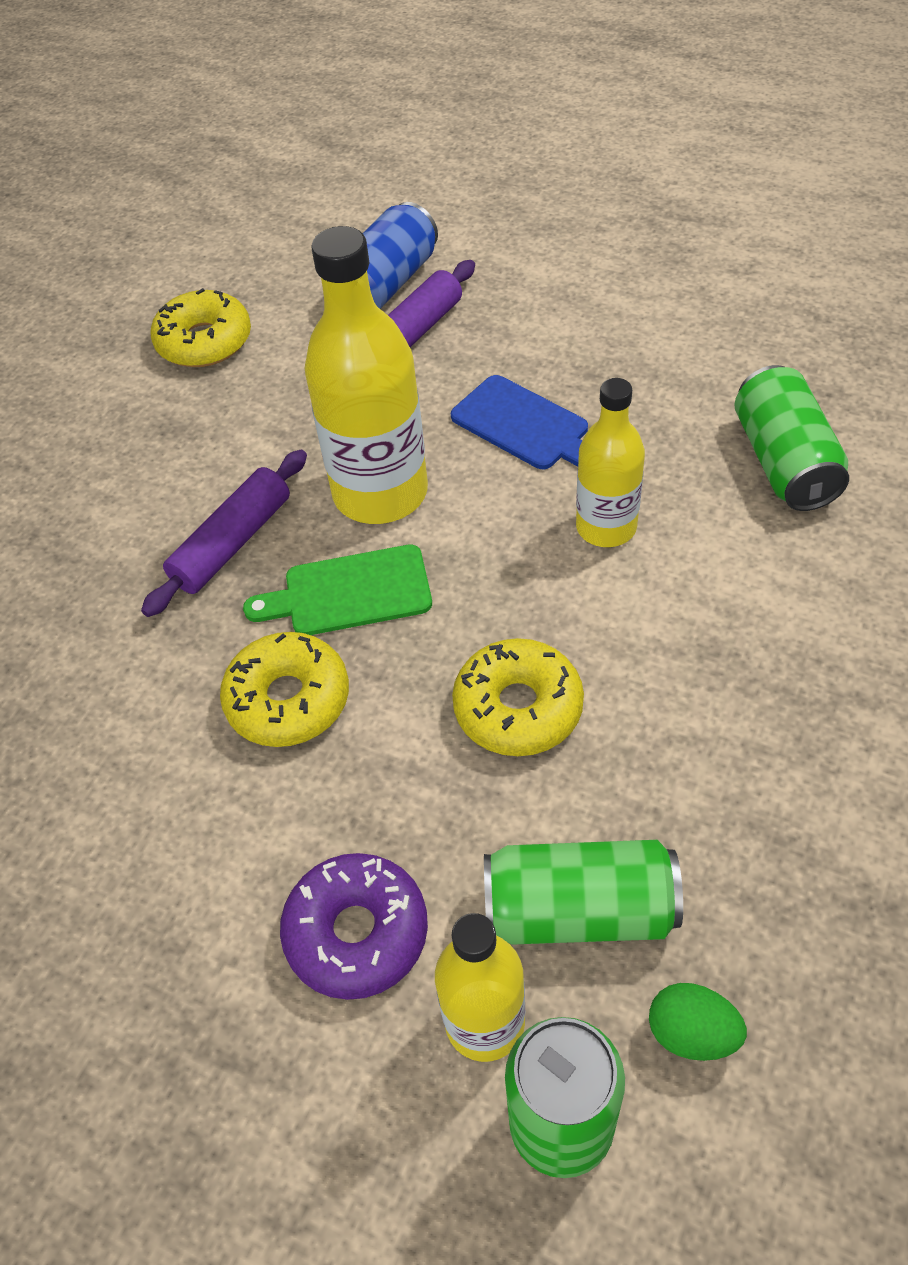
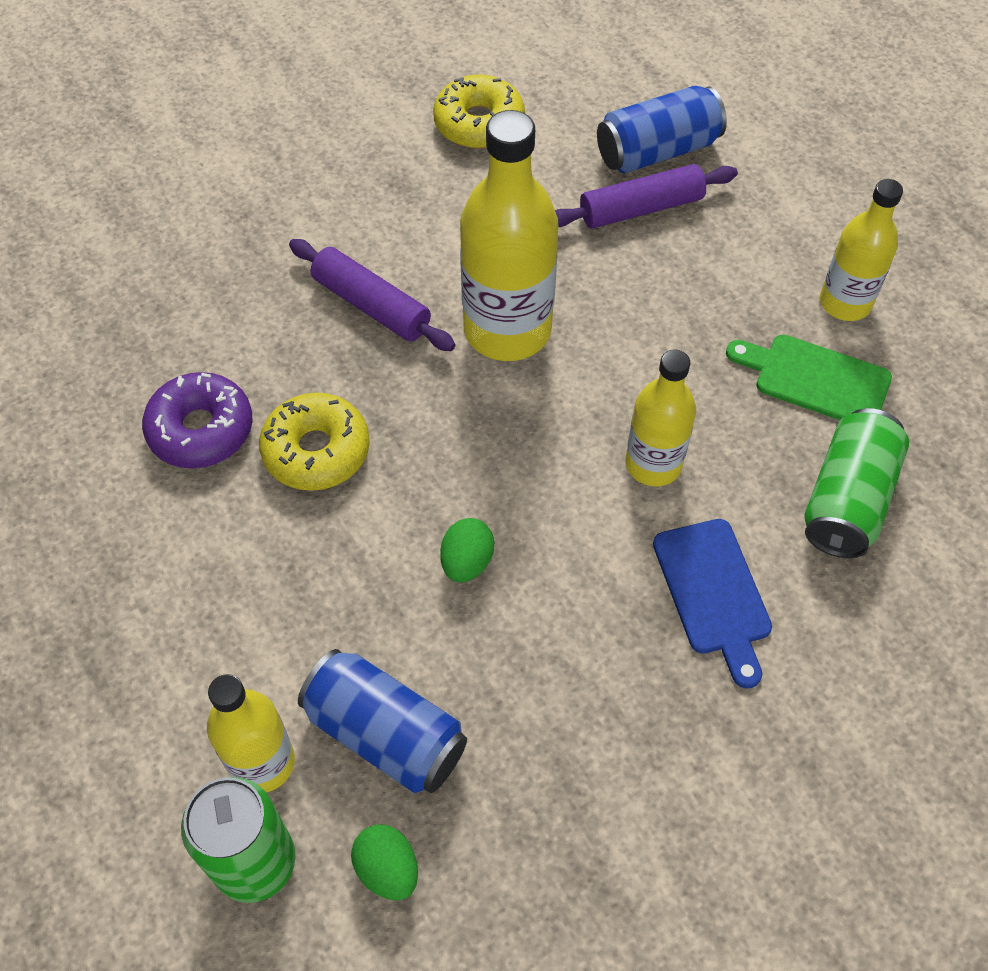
camera: 30 degrees right, 5 degrees up
(232, 543) = (371, 305): purple rolling pin -> purple rolling pin turned 60 degrees clockwise
(350, 592) = (421, 396): green cutting board -> green cutting board (815, 379)
(357, 933) = (231, 645): purple donut -> purple donut (201, 430)
(518, 707) = (467, 562): yellow donut -> green egg
(525, 426) = (663, 341): blue cutting board -> blue cutting board (713, 593)
(579, 910) = (385, 734): green can -> blue can
(644, 318) = (845, 303): none -> yellow bottle

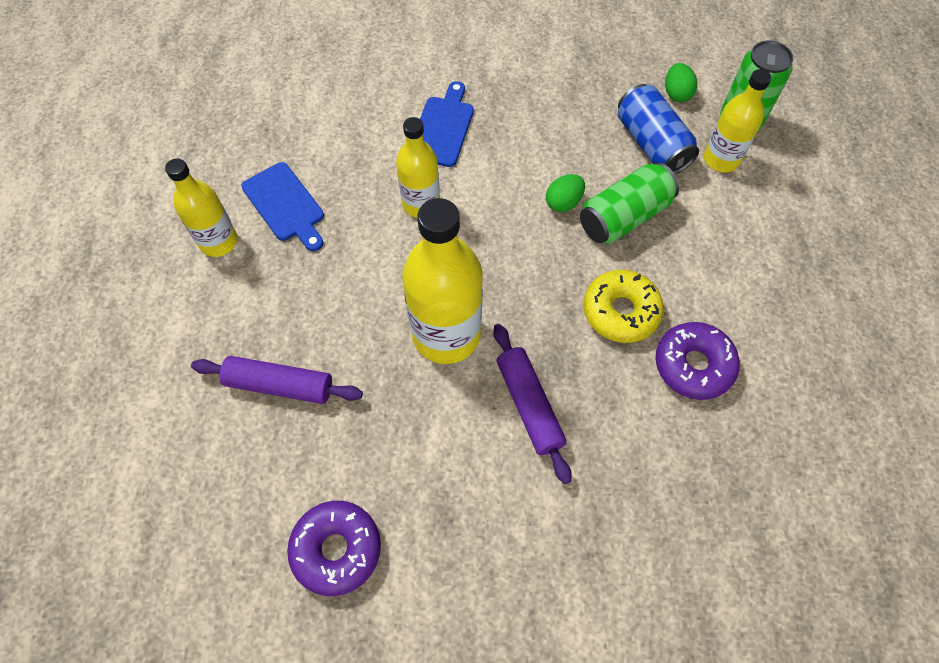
camera: 150 degrees left, 5 degrees up
(479, 123) = (336, 549): yellow donut -> purple donut
(657, 151) = (222, 433): blue can -> none
(815, 379) = (285, 205): green cutting board -> blue cutting board
(847, 499) = (333, 137): green can -> green can (624, 217)

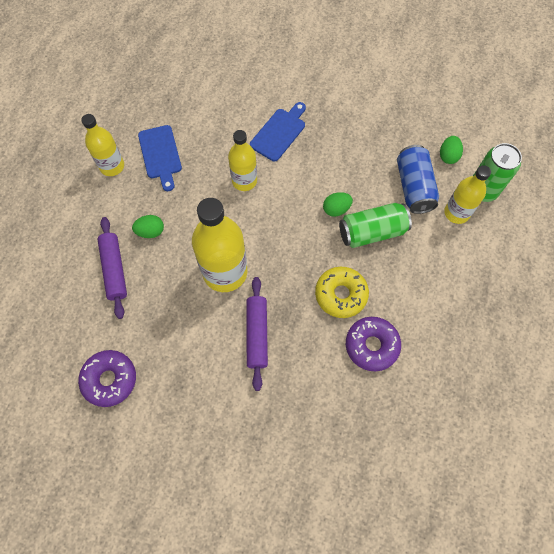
camera: 20 degrees right, 5 degrees up
(280, 385) = (114, 270): purple rolling pin -> purple rolling pin turned 45 degrees clockwise
(313, 314) = (150, 231): none -> green egg

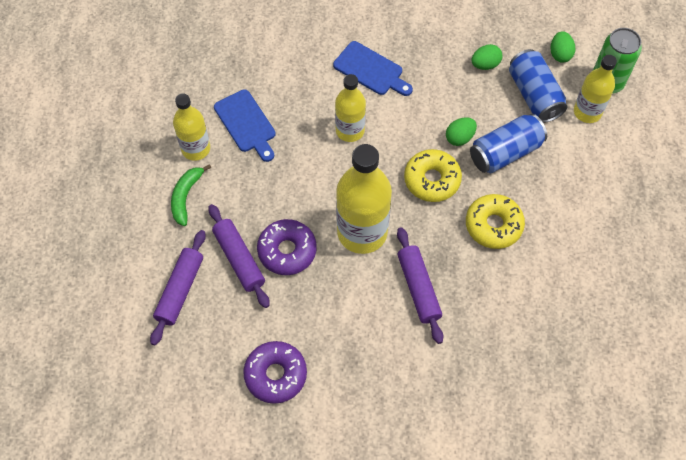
camera: 15 degrees left, 5 degrees down
(57, 284) = (180, 290): none -> purple rolling pin
(90, 205) = (186, 197): none -> green banana
(150, 231) = (265, 209): green egg -> green egg (485, 64)
(279, 133) = (371, 70): blue cutting board -> blue cutting board turned 105 degrees clockwise
(300, 241) = (432, 180): none -> yellow donut
(371, 345) = (542, 269): purple donut -> purple donut (287, 251)
(372, 232) = (505, 152): green can -> blue can

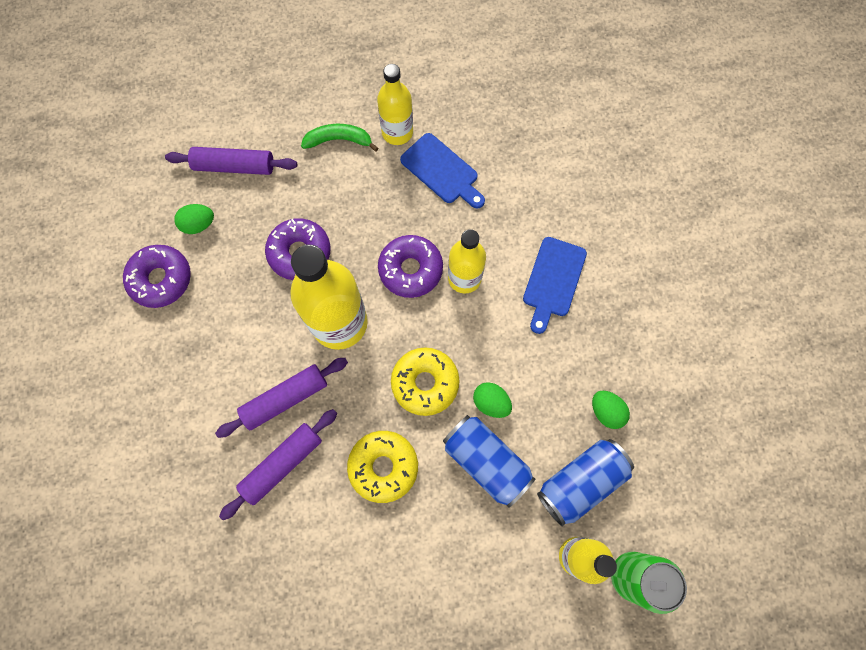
camera: 75 degrees right, 10 degrees up
(239, 259) = (280, 210): purple rolling pin -> purple rolling pin (282, 464)
(246, 123) = (442, 171): blue cutting board -> blue cutting board turned 90 degrees counterclockwise
(330, 168) = (410, 269): none -> purple donut
(560, 54) = (655, 504): green egg -> green egg (199, 224)

